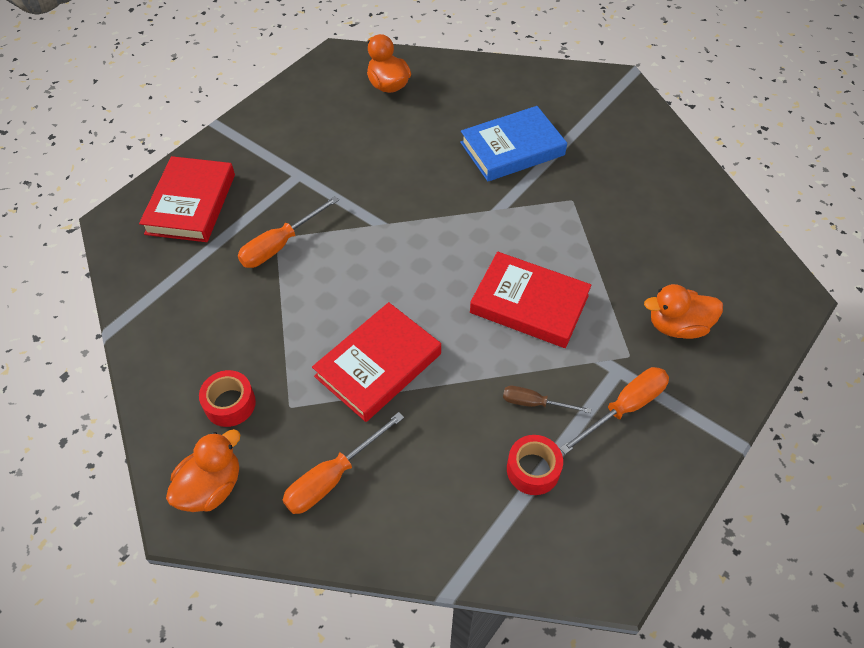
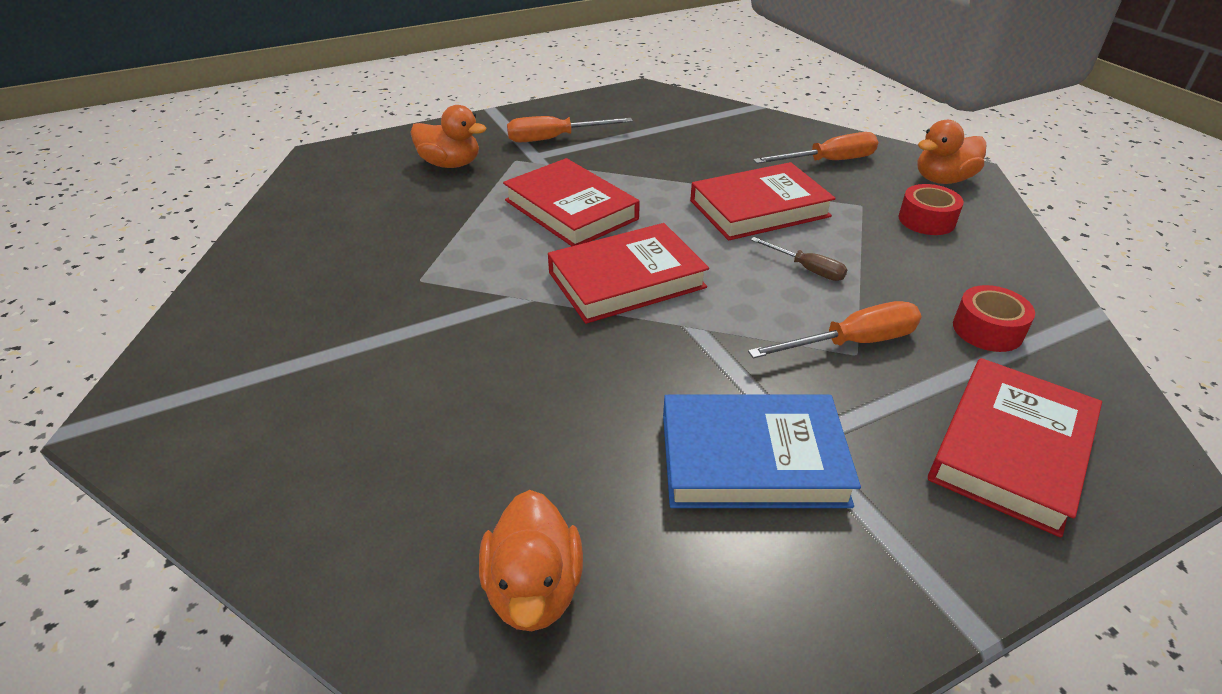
camera: 155 degrees left, 15 degrees down
(442, 246) = (626, 280): none -> red book
(512, 149) = (423, 366): blue book -> blue book (752, 459)
(533, 470) = (658, 131): red tape -> red tape (987, 330)
(534, 403) = (626, 156): brown screwdriver -> brown screwdriver (807, 269)

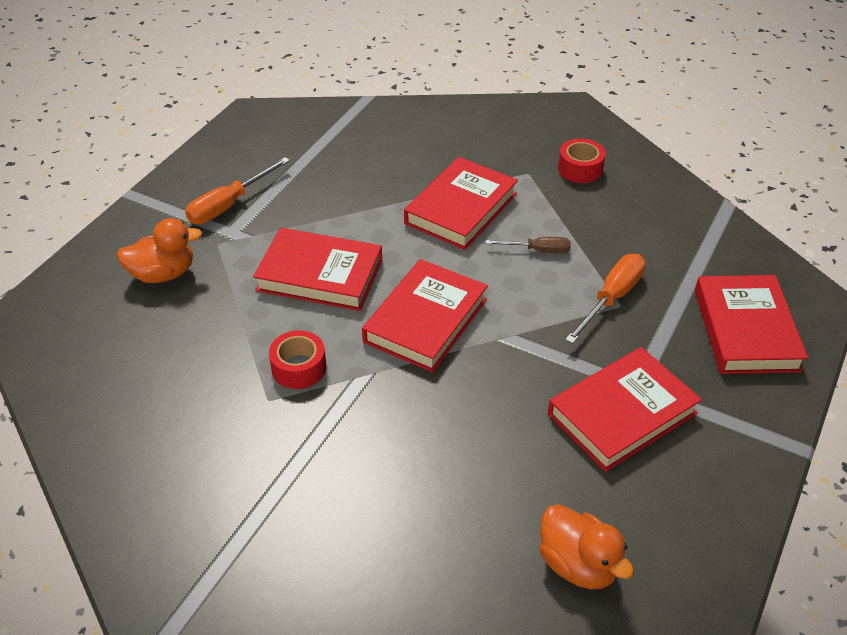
camera: 35 degrees left, 5 degrees up
(752, 459) = (622, 414): blue book -> red book
(828, 162) = (472, 138): orange screwdriver -> none
(943, 179) = (563, 124): orange duck -> none
(987, 330) = (678, 248): red tape -> red tape (299, 368)

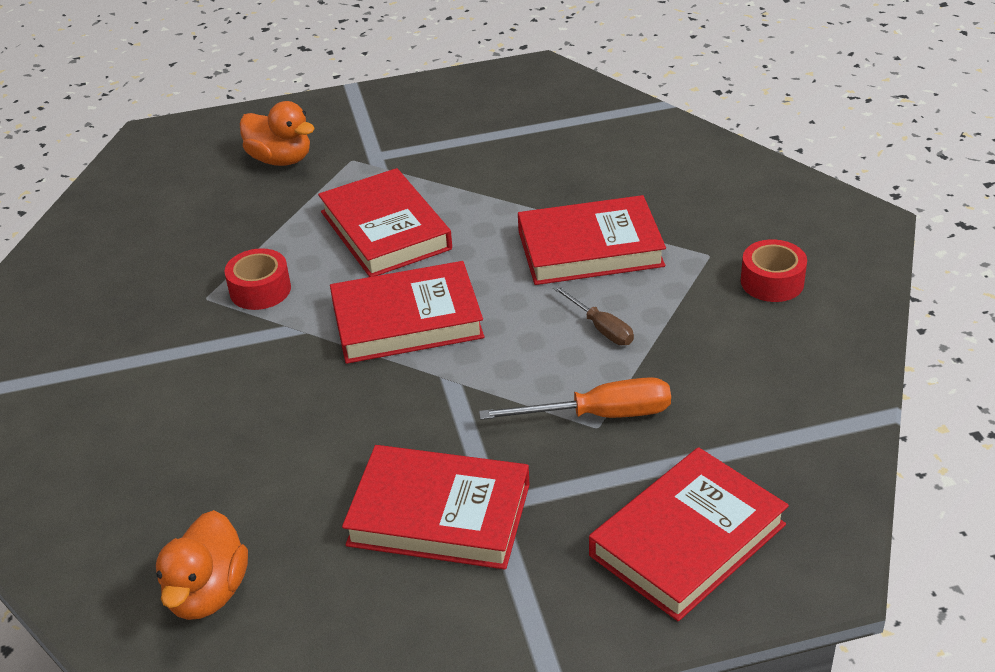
camera: 50 degrees right, 5 degrees down
(229, 205) = (406, 134): orange screwdriver -> none

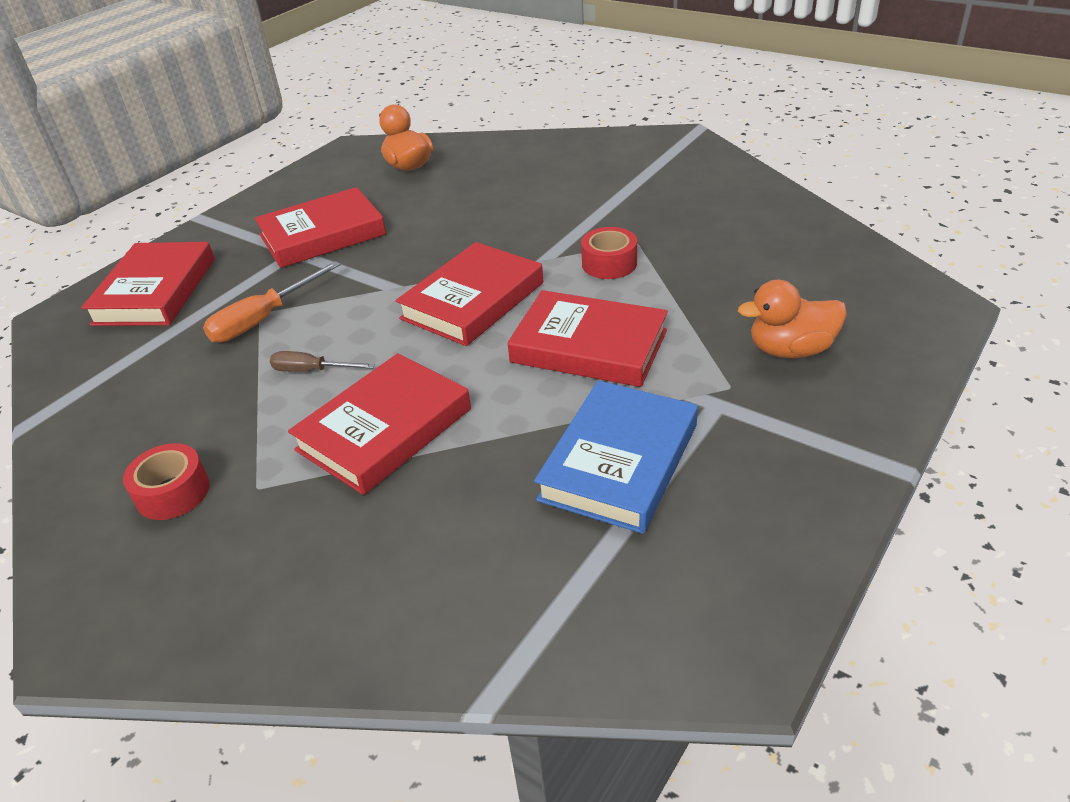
camera: 140 degrees right, 0 degrees up
(475, 156) = (619, 462): none -> blue book

